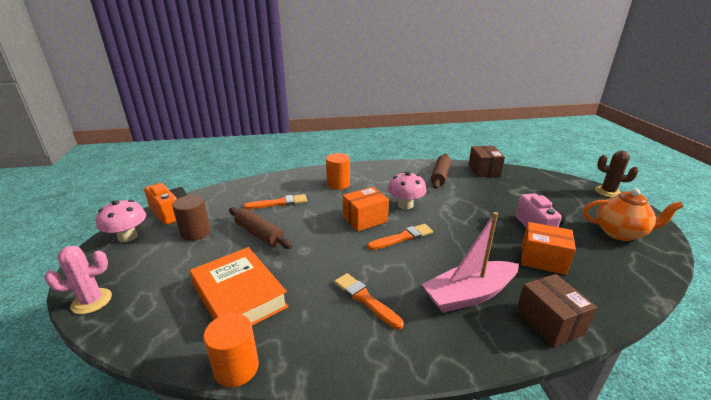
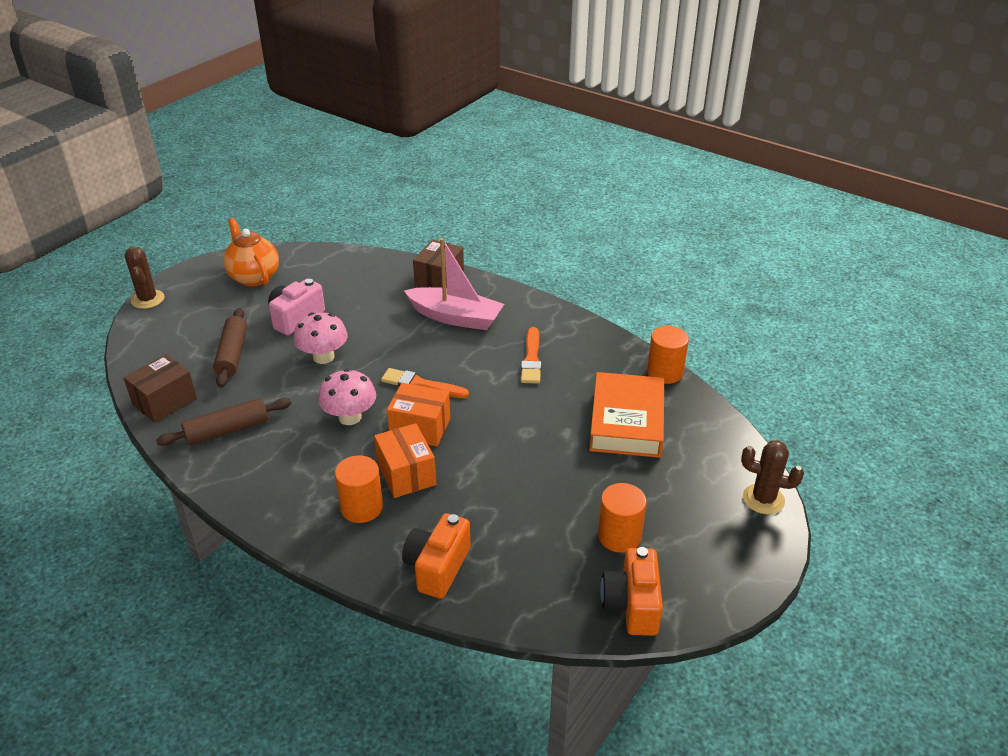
camera: 135 degrees left, 10 degrees up
(92, 301) = (763, 499): pink cactus -> brown cactus
(128, 237) = (706, 585): pink mushroom -> pink mushroom (323, 357)
(195, 232) = (619, 536): brown cylinder -> orange cylinder
(259, 234) = (550, 483): brown rolling pin -> brown rolling pin (233, 354)
(278, 185) = (437, 567): none -> orange camera
(279, 203) = (477, 523): orange brush -> none
(543, 259) = (356, 301): orange box -> orange box (406, 474)

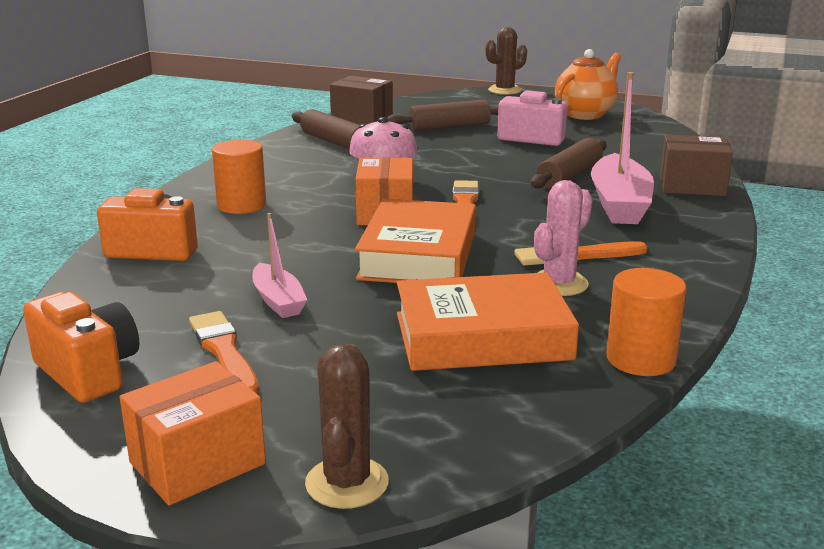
camera: 75 degrees right, 15 degrees down
(323, 357) = (477, 157): pink mushroom -> none
(391, 323) = (569, 176): none -> brown rolling pin
(406, 474) = (302, 217): orange box -> orange box (197, 463)
(504, 425) = (418, 255): none -> orange book
(553, 503) = (278, 301): none -> pink boat
(568, 376) = (559, 284): none -> pink cactus
(619, 536) = (224, 351): orange cylinder -> orange brush
(632, 605) = (88, 372): orange camera -> orange camera turned 60 degrees clockwise

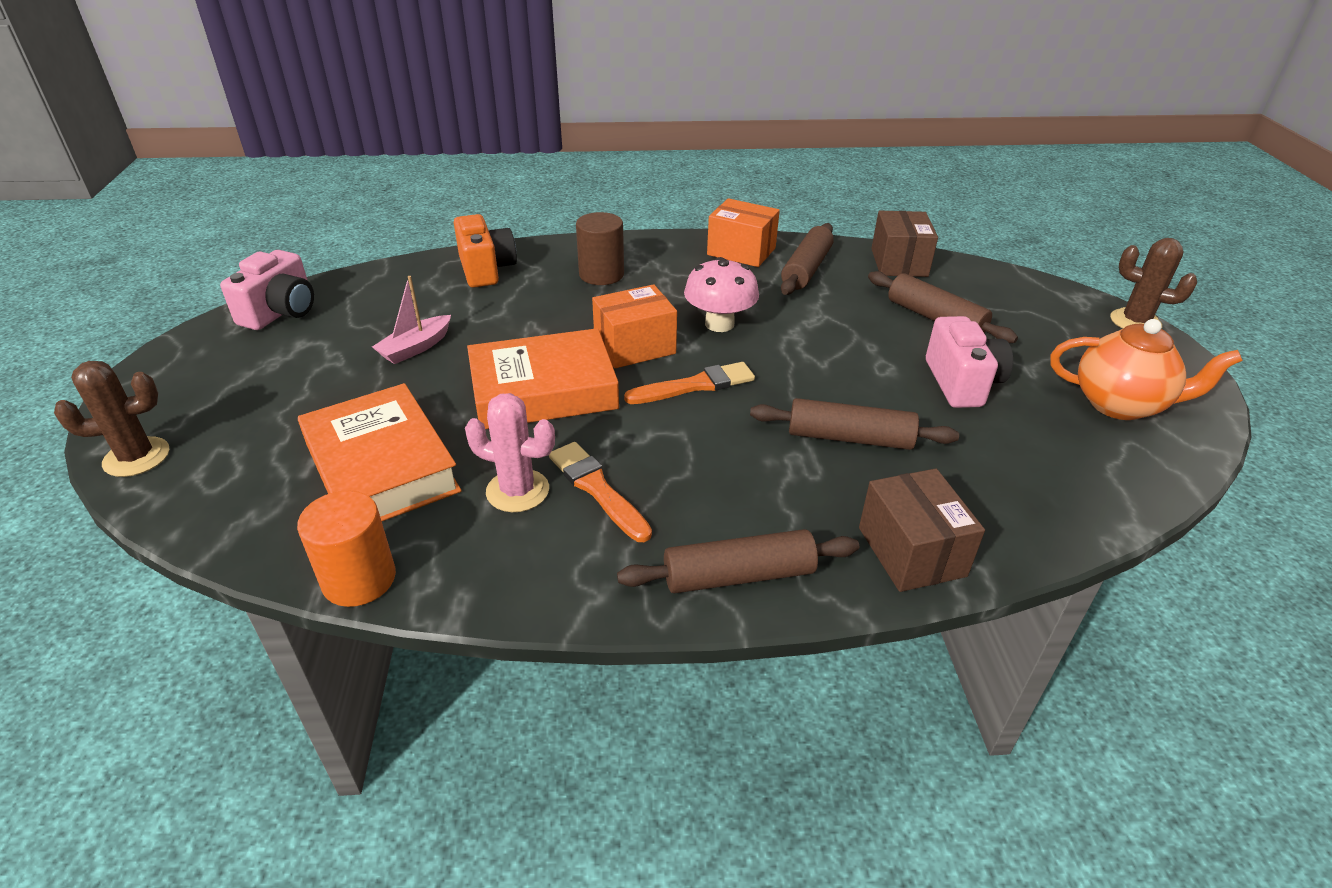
camera: 65 degrees right, 15 degrees up
(88, 372) = (281, 312): orange camera -> pink camera
(197, 463) = (164, 390): orange box -> orange box (741, 251)
(224, 351) = (322, 351): orange brush -> none
(241, 205) = (601, 274): orange cylinder -> brown cylinder
(619, 204) = (784, 495): pink boat -> none
(694, 231) = (738, 575): none -> brown rolling pin

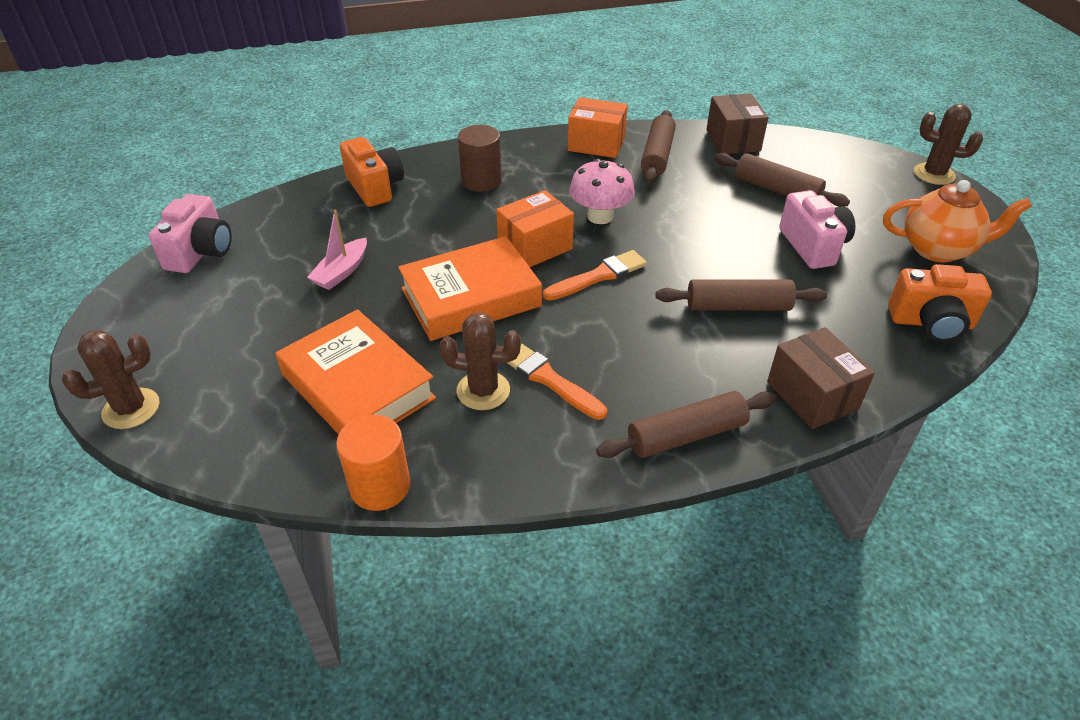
camera: 10 degrees left, 5 degrees up
(517, 491) = (483, 391): pink cactus -> brown cactus
(1089, 487) = (931, 323): none -> orange camera

